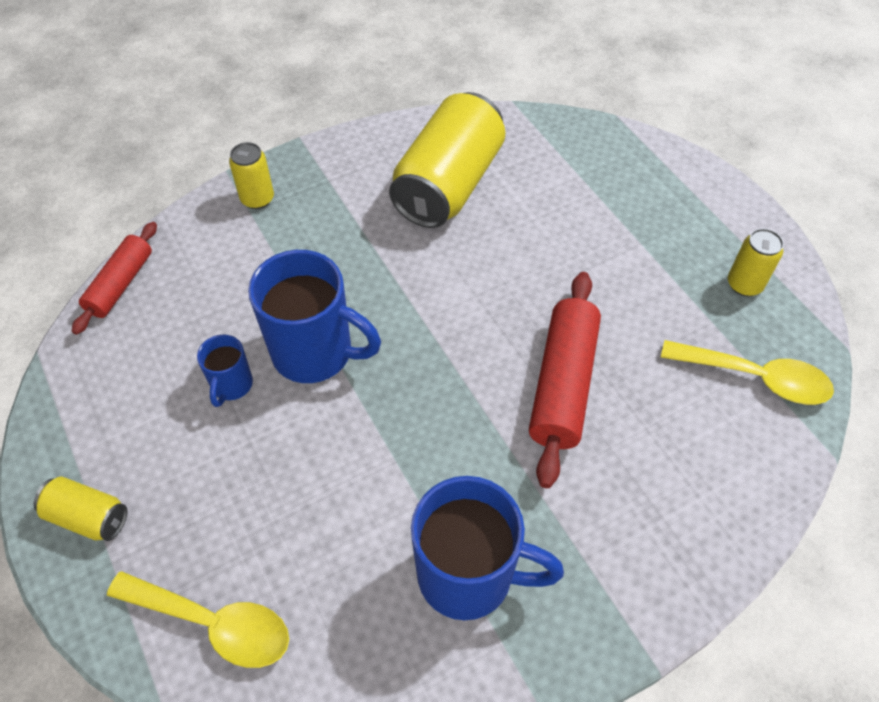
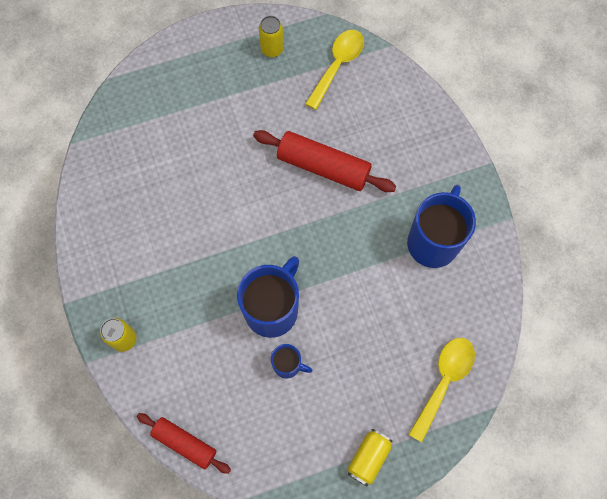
camera: 80 degrees left, 15 degrees up
(448, 184) = (145, 203): yellow can -> none

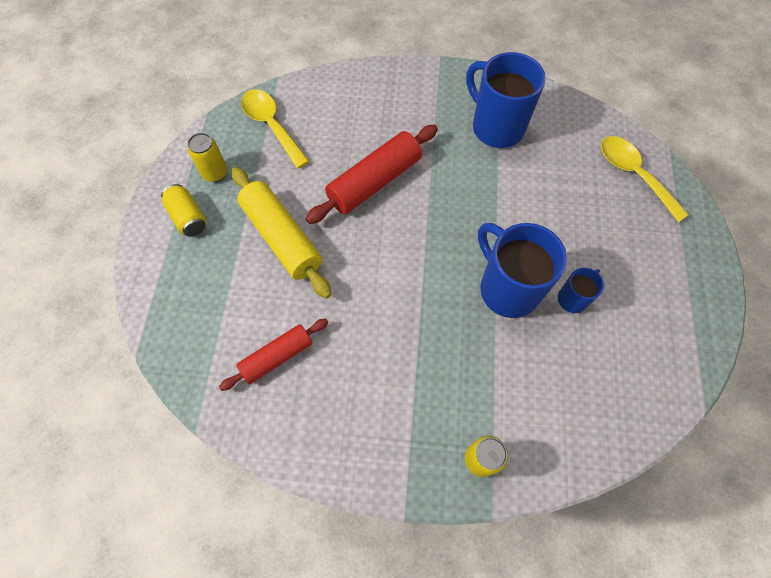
camera: 65 degrees left, 5 degrees down
(185, 443) = (626, 437): red rolling pin -> red rolling pin (277, 357)
(238, 124) = (282, 237): none -> yellow rolling pin
(368, 458) = (690, 265): yellow can -> yellow can (188, 217)

